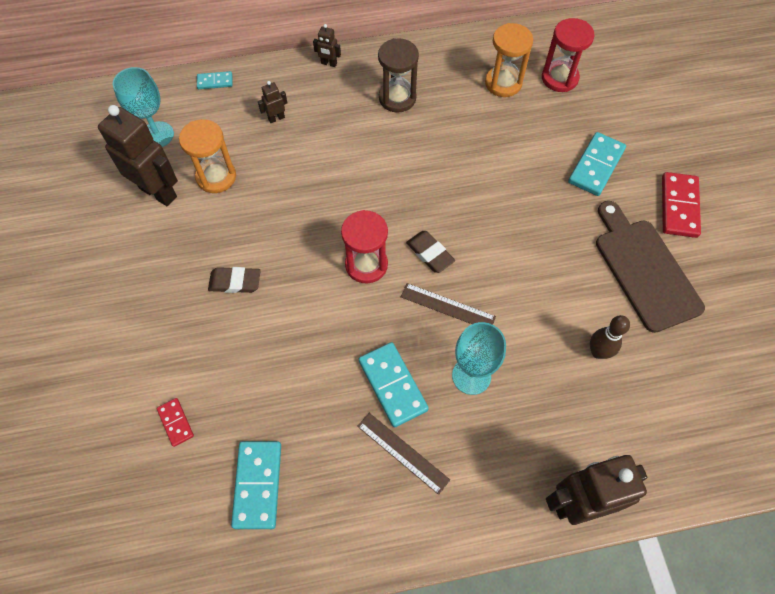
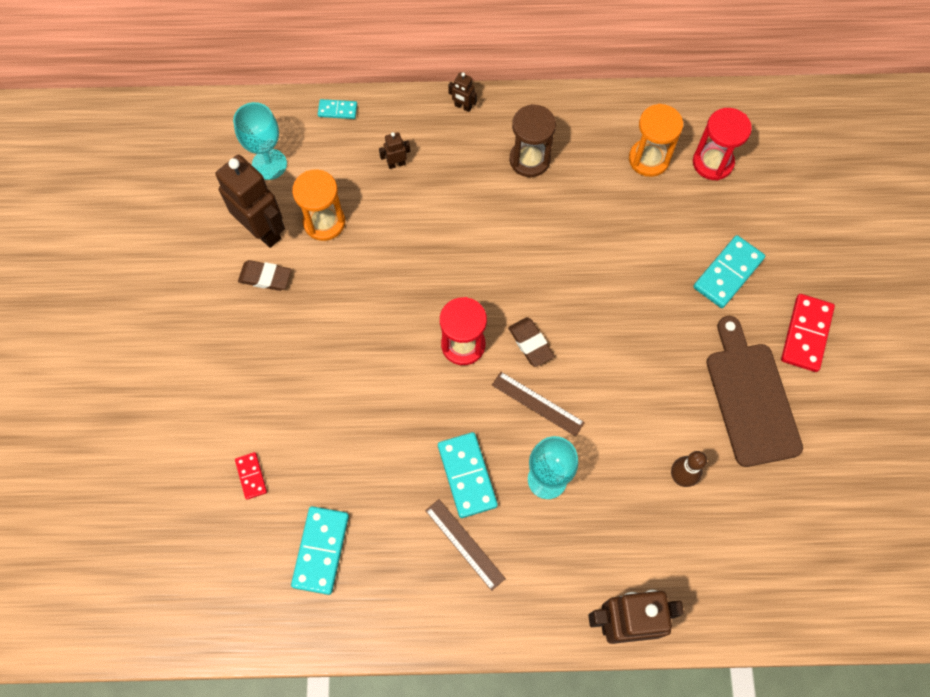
camera: 10 degrees right, 5 degrees up
(235, 282) = (327, 341): brown eraser -> brown eraser (265, 277)

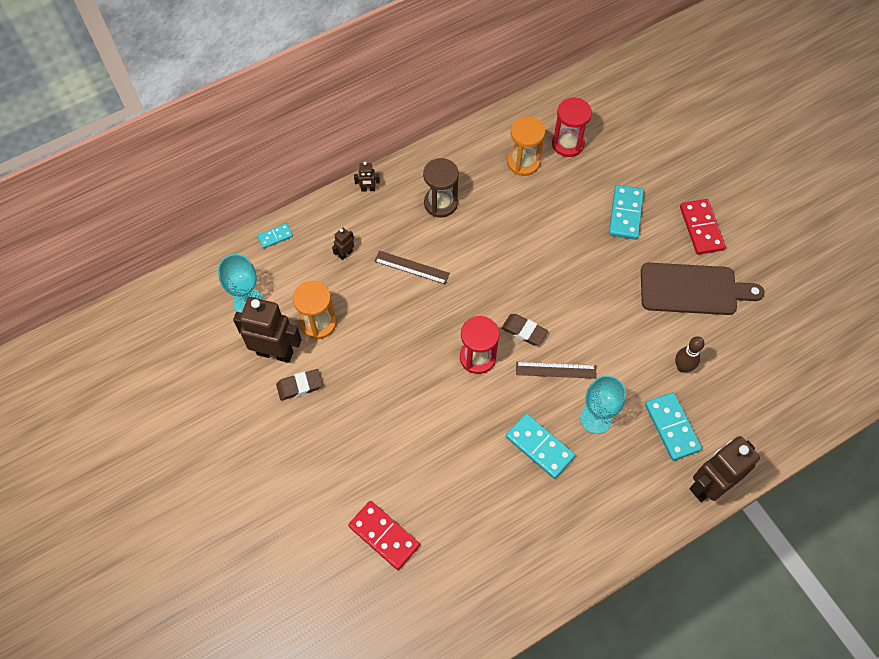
camera: 30 degrees left, 5 degrees down
(251, 476) = (384, 536): red domino -> red domino, size x1.82
(321, 550) = (470, 559): turquoise domino -> turquoise domino (672, 427)
(464, 544) = (568, 495): brown ruler -> brown ruler (412, 267)
(750, 398) = (693, 289): brown cutting board -> brown cutting board turned 135 degrees clockwise

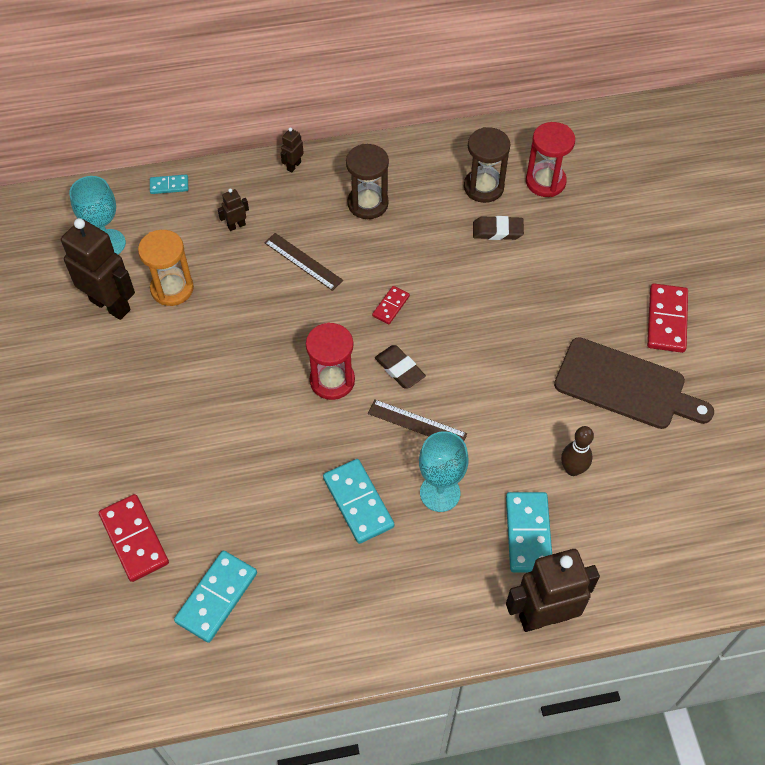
camera: 20 degrees right, 5 degrees down
(299, 386) = (120, 348): brown eraser -> brown eraser (497, 231)
(368, 189) = (293, 166): brown robot -> brown robot turned 105 degrees clockwise
(495, 282) = (391, 306): none -> red domino
(523, 162) = (483, 187): orange hourglass -> brown hourglass
(625, 214) = (580, 277): turquoise domino -> turquoise domino (216, 597)

